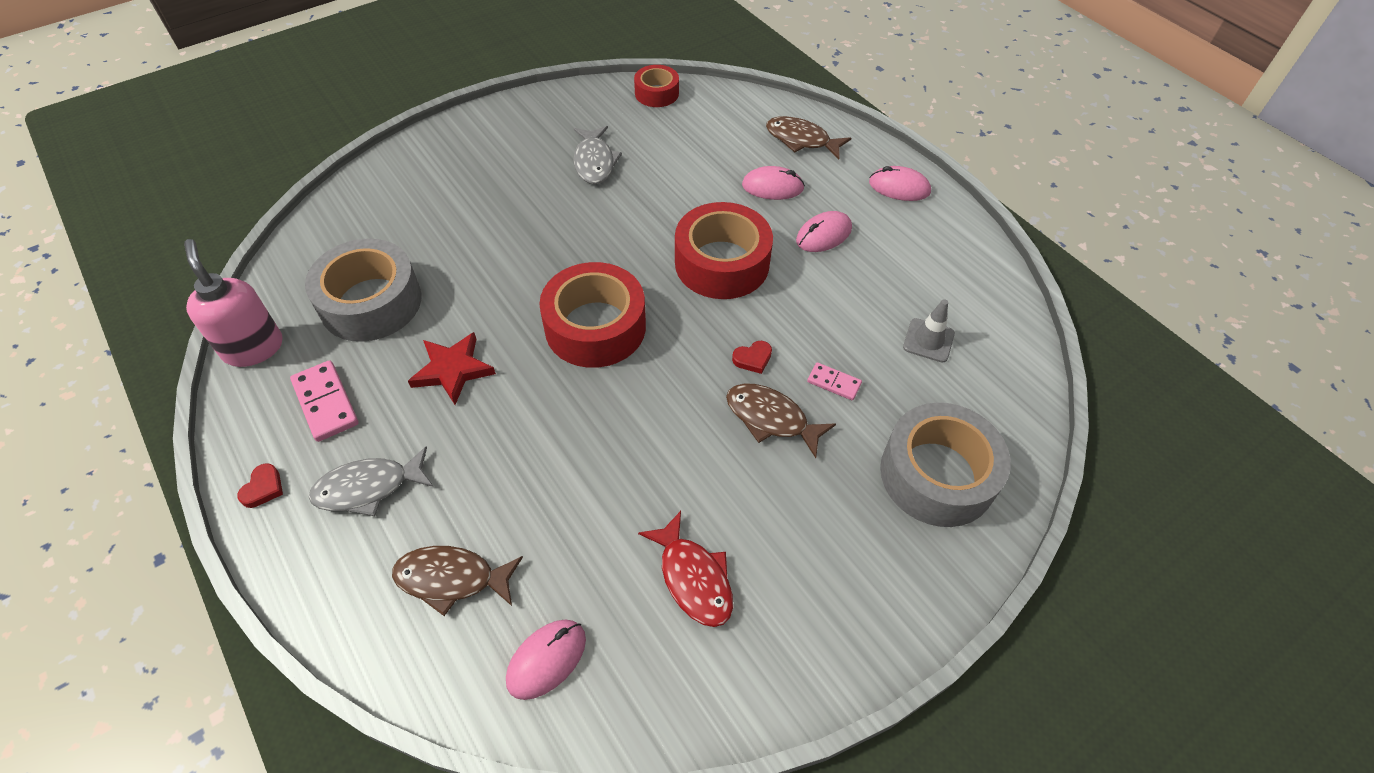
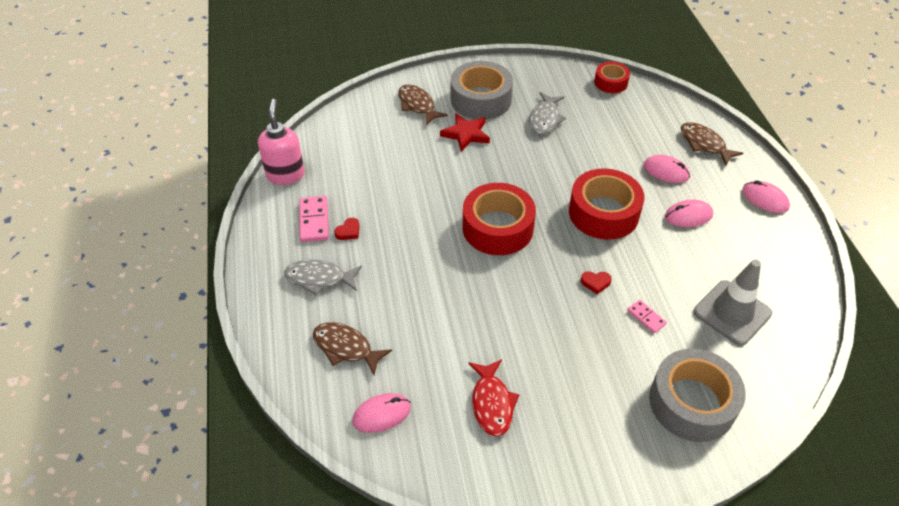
camera: 25 degrees right, 5 degrees down
(263, 488) = (261, 258): red heart -> red heart (348, 231)
(371, 302) = (363, 168): grey tape -> grey tape (481, 99)
(452, 370) = (396, 225): red star -> red star (466, 134)
(771, 418) = (590, 325): brown fish -> brown fish (417, 105)
(928, 340) = (732, 312): grey traffic cone -> grey traffic cone, size x1.75

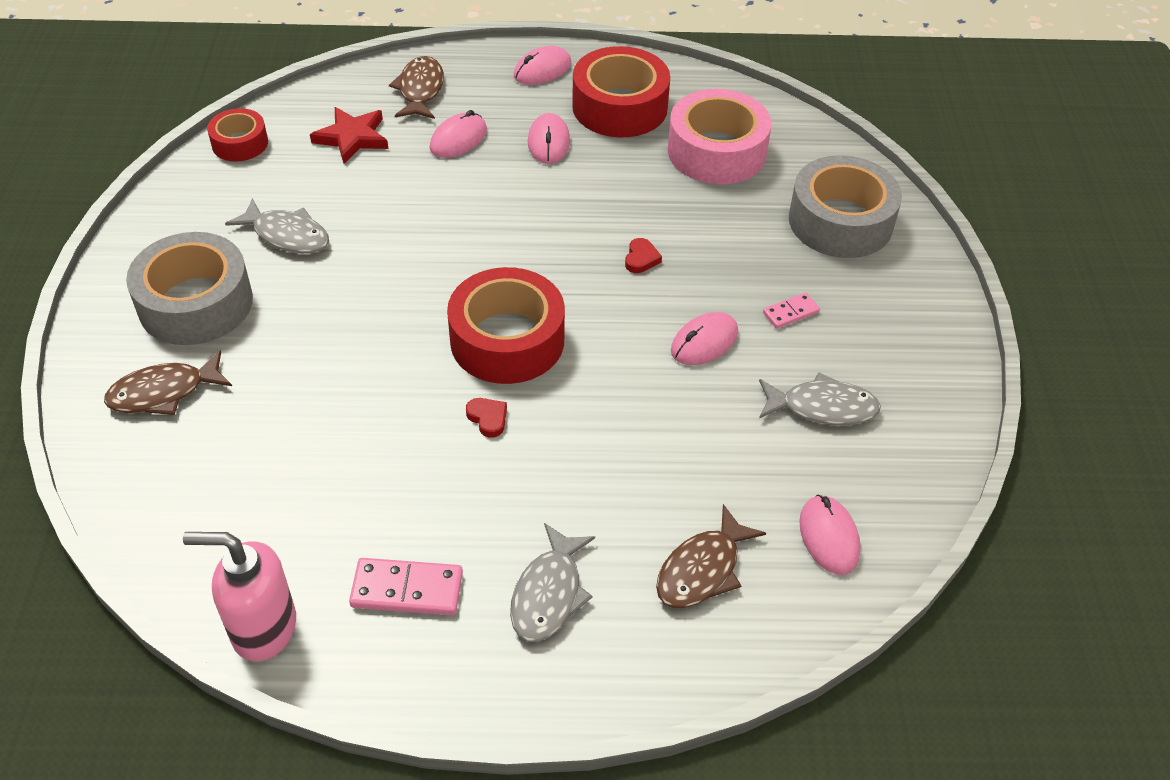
camera: 80 degrees left, 0 degrees up
(348, 231) = (451, 538): red heart -> red heart (488, 418)
(466, 134) = (276, 339): red star -> red star (352, 138)
(492, 403) = (822, 407): red fish -> grey fish
(530, 327) = (704, 342): none -> pink mouse
(603, 213) = (516, 220): red tape -> red tape (620, 107)
(646, 317) = (709, 226): pink domino -> pink domino (790, 312)
(704, 144) = (420, 90): brown fish -> brown fish turned 120 degrees clockwise
(732, 312) = (716, 151): grey traffic cone -> pink tape

